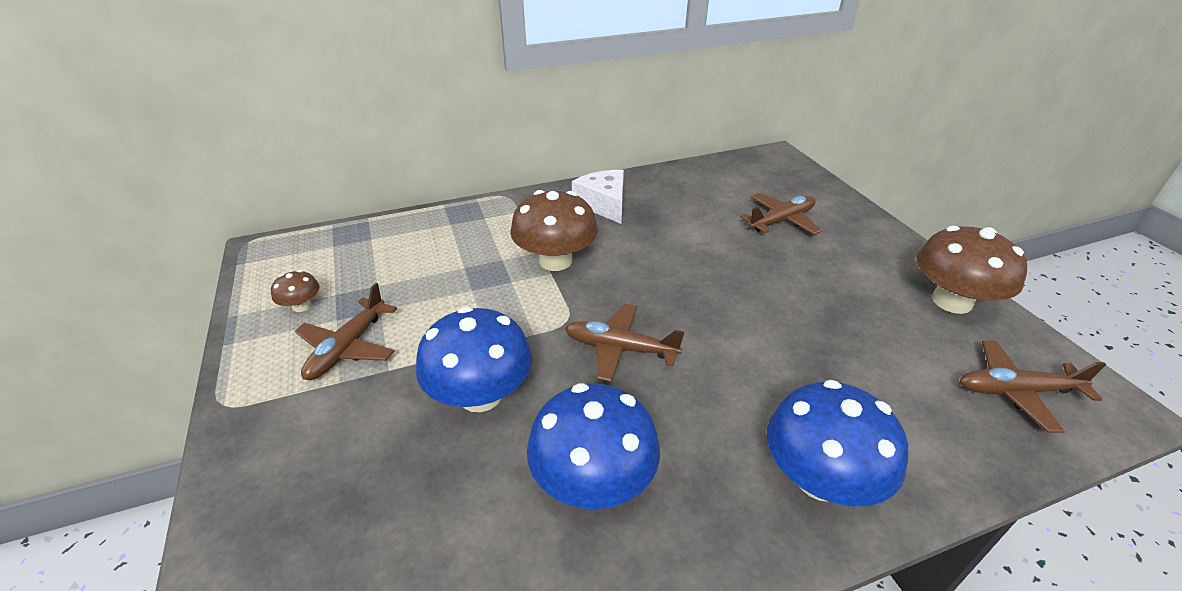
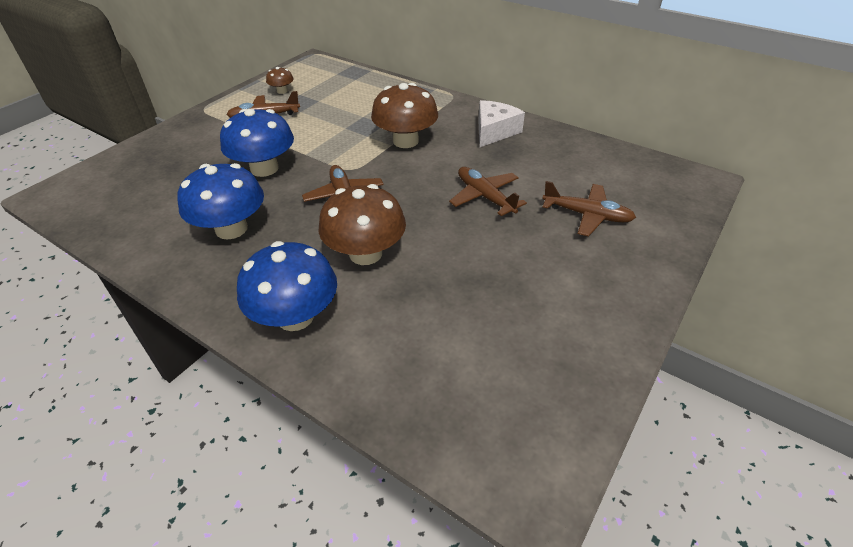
camera: 55 degrees right, 5 degrees up
(951, 301) = (585, 347): brown mushroom -> brown mushroom (365, 253)
(1016, 391) = (486, 412): brown plane -> brown plane (485, 197)

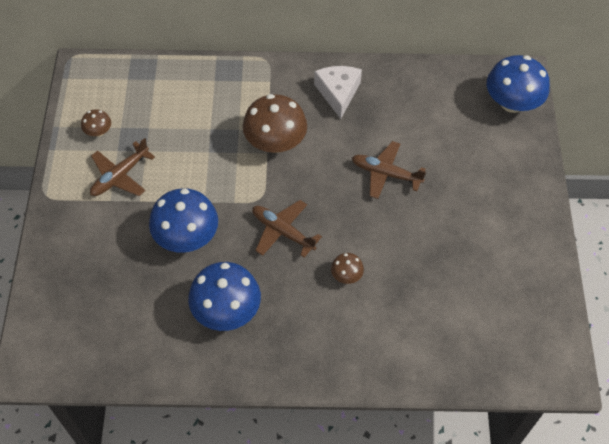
camera: 35 degrees left, 15 degrees up
(295, 316) = (347, 352): blue mushroom -> blue mushroom (512, 102)
(365, 253) = (346, 275): brown mushroom -> brown mushroom, size x0.47
(587, 215) = (467, 154): brown plane -> none

